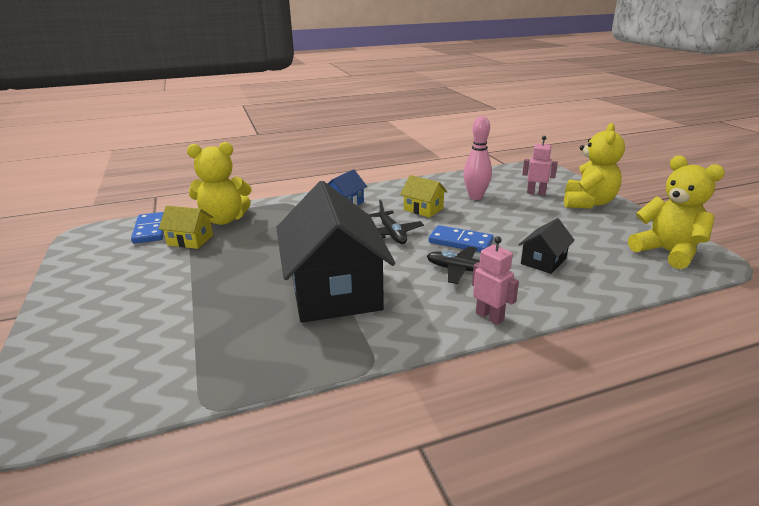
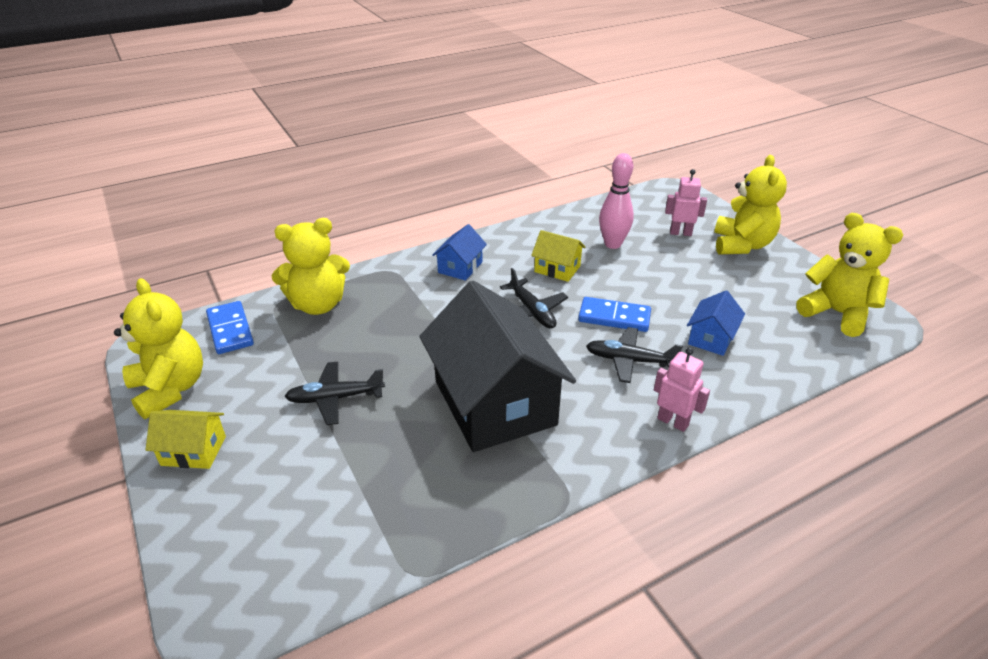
camera: 10 degrees left, 10 degrees up
(85, 262) = (170, 389): none -> yellow teddy bear
(190, 240) = (290, 342): yellow house -> yellow house (193, 451)
(206, 277) = (335, 398): none -> black plane
(543, 261) = (711, 338): black house -> blue house

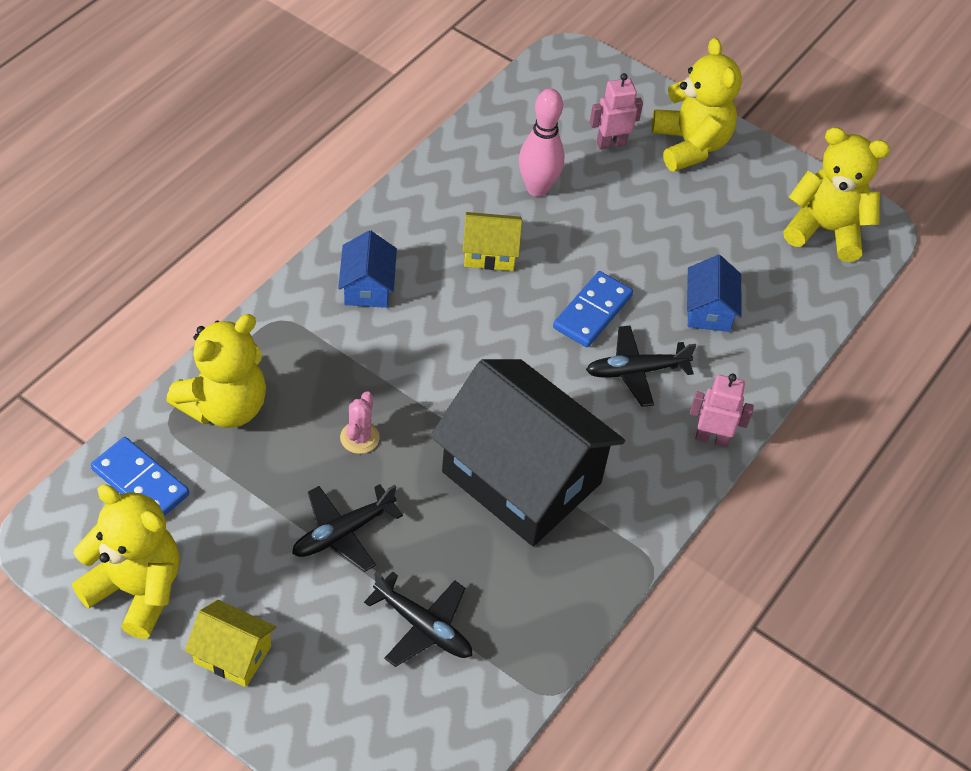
camera: 30 degrees left, 15 degrees up
(193, 451) = (232, 654): yellow house -> yellow house turned 45 degrees clockwise
(392, 345) = (359, 438): none -> pink cactus
(532, 311) = (494, 332): black plane -> black plane (423, 626)
(614, 317) = (592, 312): blue domino -> blue domino turned 45 degrees counterclockwise

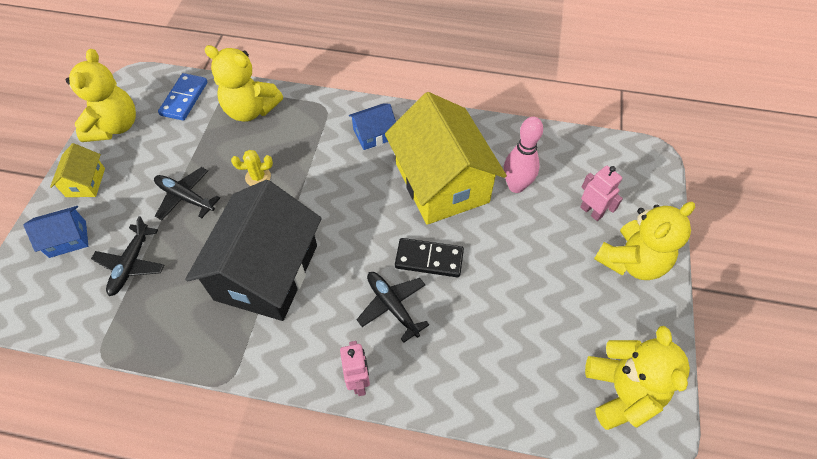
camera: 70 degrees right, 5 degrees up
(359, 438) = (258, 177): pink cactus -> yellow cactus
(490, 253) = (442, 182): yellow house -> yellow house, size x2.25
(592, 312) = (429, 259): blue domino -> black domino
(709, 310) = (478, 333): blue house -> blue house (67, 239)

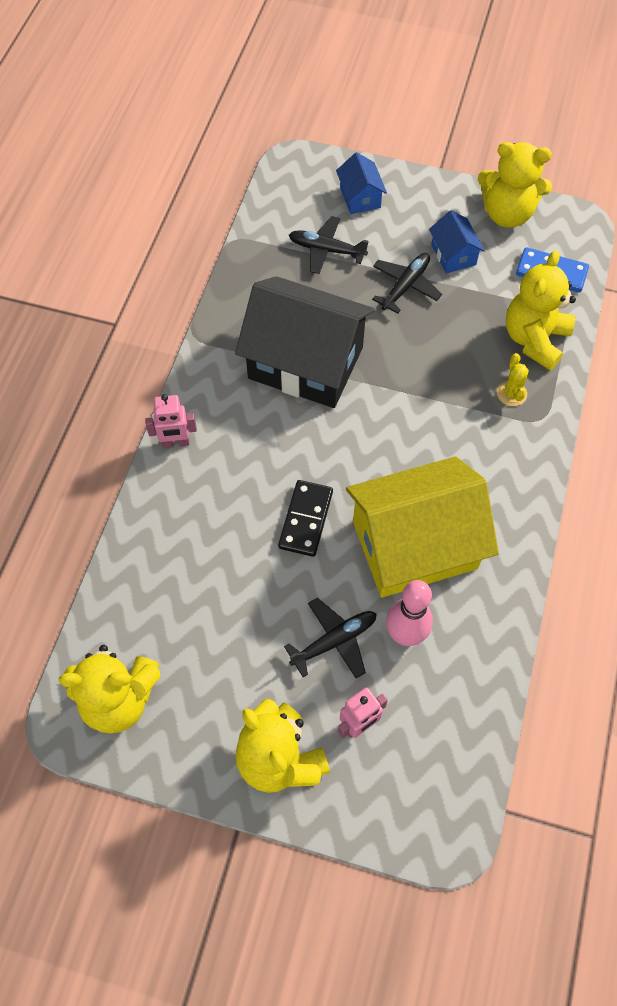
camera: 95 degrees right, 5 degrees up
(85, 182) = (429, 200): yellow house -> none
(258, 177) = (430, 350): yellow cactus -> yellow cactus (511, 393)
(374, 134) = (494, 472): blue house -> blue house (453, 255)
(392, 306) = (251, 478): black plane -> black plane (334, 641)

